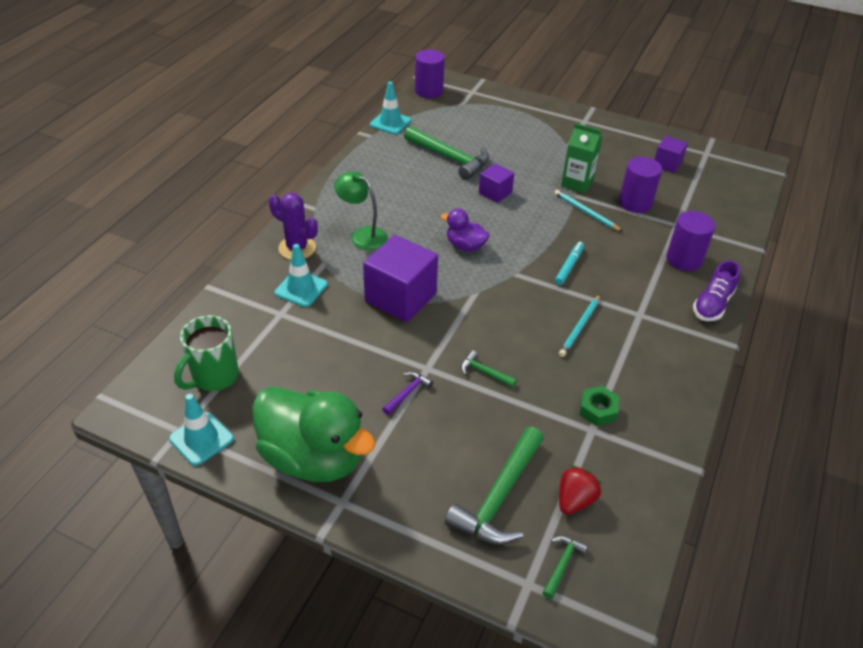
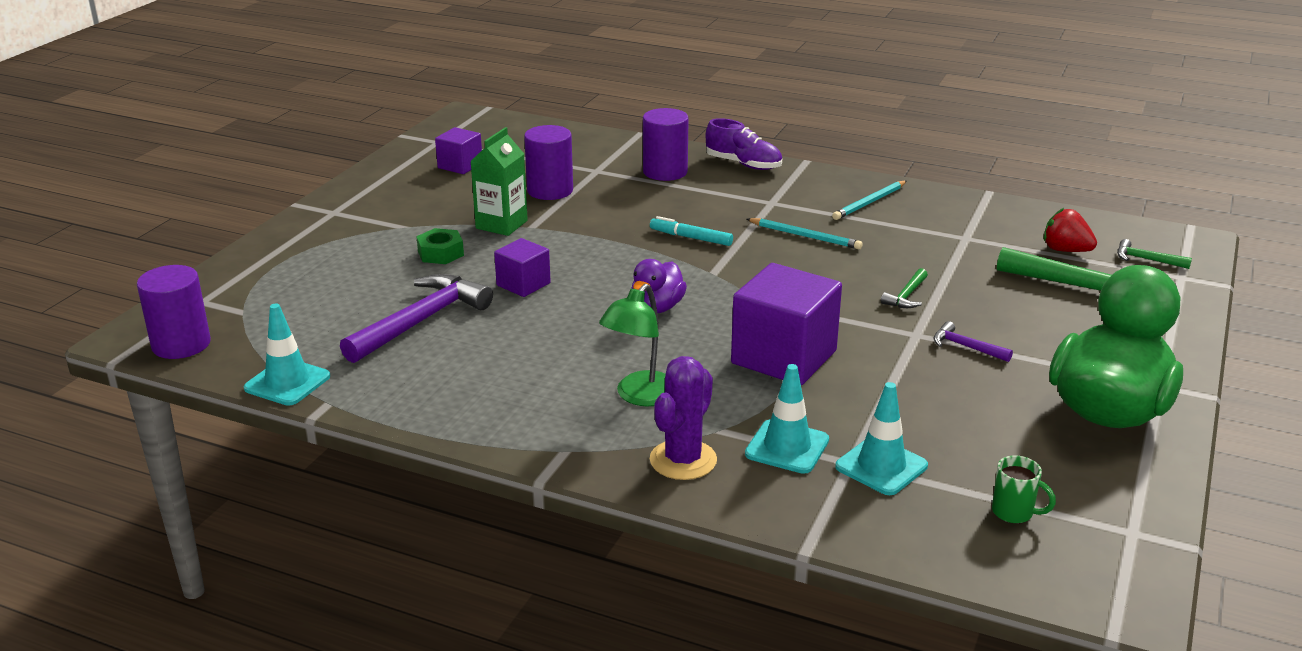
camera: 90 degrees left, 15 degrees down
(201, 439) = (1134, 508): turquoise traffic cone -> turquoise traffic cone (881, 466)
(214, 377) = (1014, 513): green mug -> green mug, size x0.54
(450, 158) = (421, 321): green hammer -> purple hammer
(585, 212) = (572, 222): turquoise pencil -> turquoise pencil (869, 203)
(598, 410) = (935, 233): green nut -> green nut (440, 253)

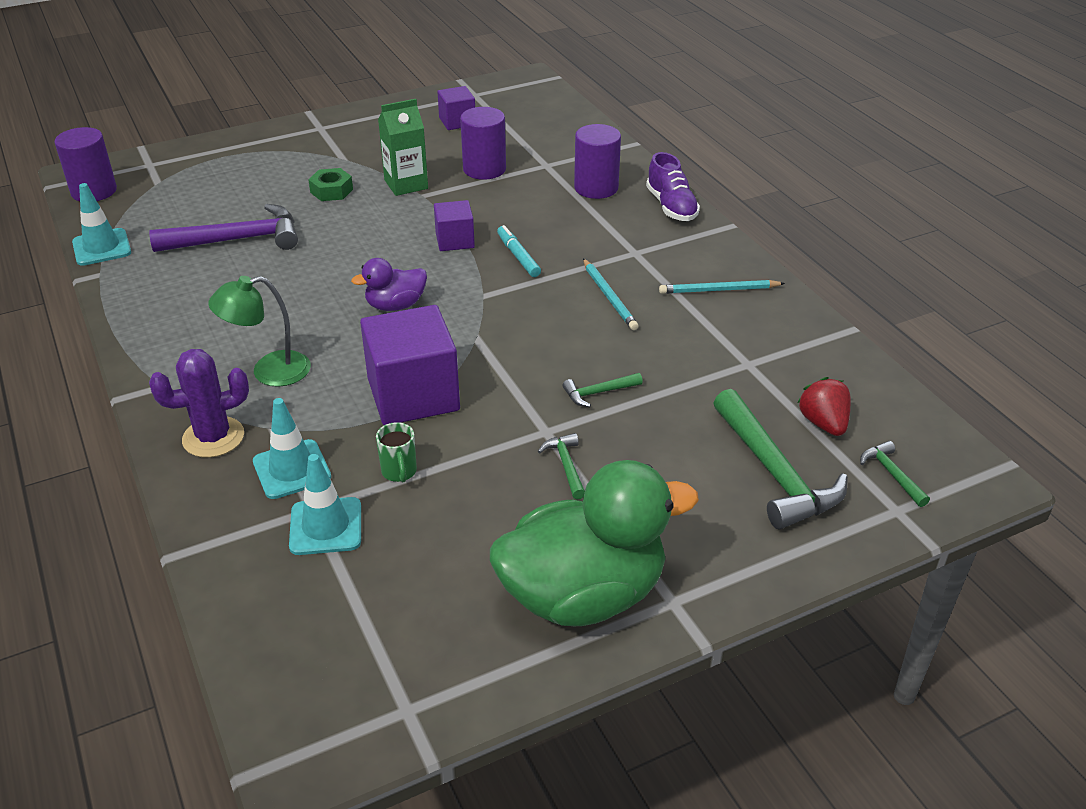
camera: 40 degrees right, 10 degrees up
(523, 284) = (342, 241): purple cube -> purple cube (455, 240)
(966, 347) = (566, 465): purple hammer -> green hammer
(1014, 513) = (349, 629): green mug -> green mug (399, 472)

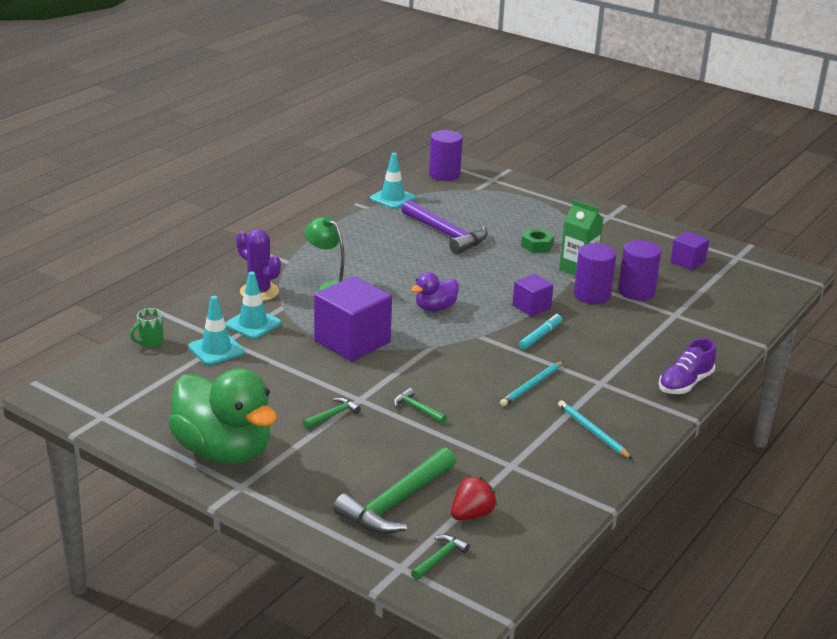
camera: 60 degrees right, 10 degrees down
(395, 305) = (435, 308): purple duck -> purple duck turned 75 degrees counterclockwise
(399, 472) = (278, 358): green mug -> green mug (150, 342)
(596, 188) = (670, 344): purple cylinder -> purple cylinder (592, 295)

